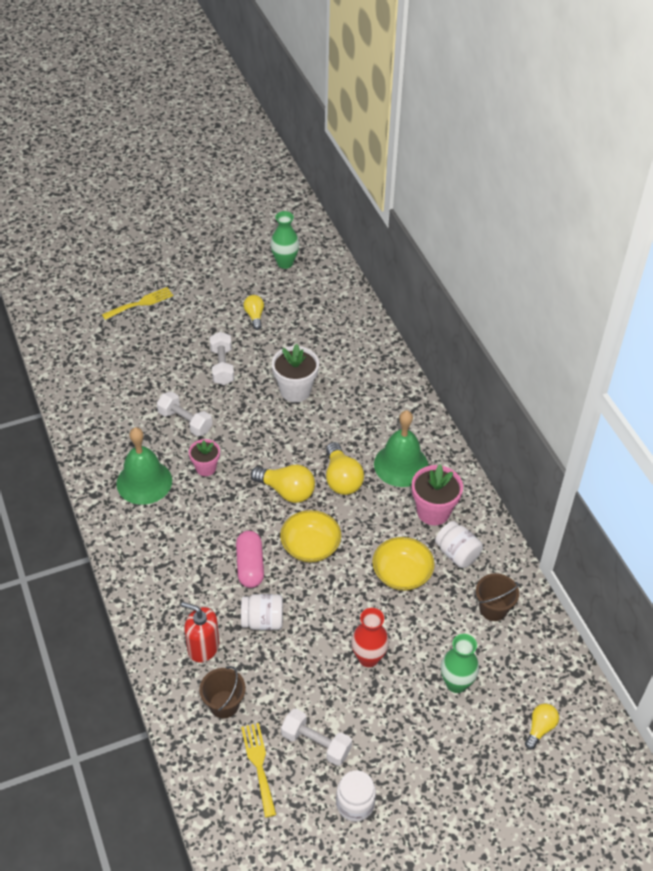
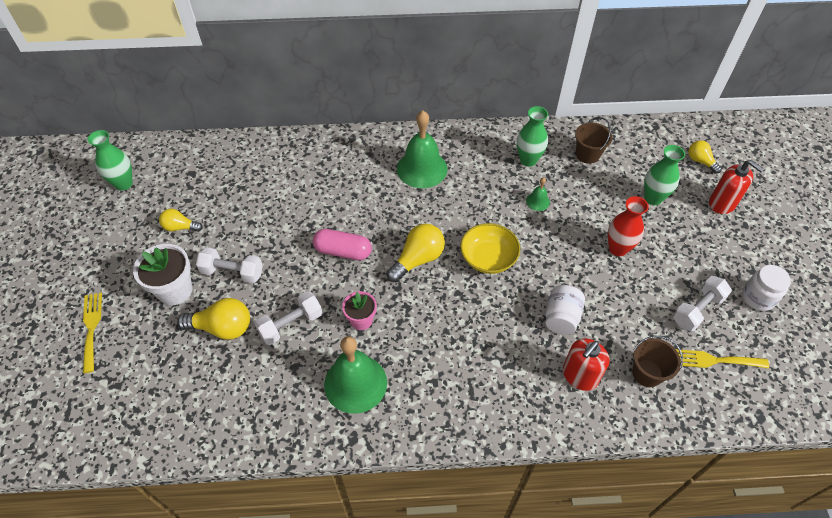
camera: 70 degrees left, 5 degrees up
(250, 566) = (496, 312): pink capsule -> pink capsule (343, 251)
(295, 390) = (298, 220): white flower pot -> white flower pot (175, 290)
(341, 479) = (420, 214): yellow light bulb -> yellow light bulb (222, 327)
(402, 573) = (537, 201): yellow bowl -> green bell
(433, 511) = (480, 162): pink flower pot -> none
(457, 553) = (528, 160): white jar -> green vase
(481, 758) = (722, 203): none -> red soap dispenser

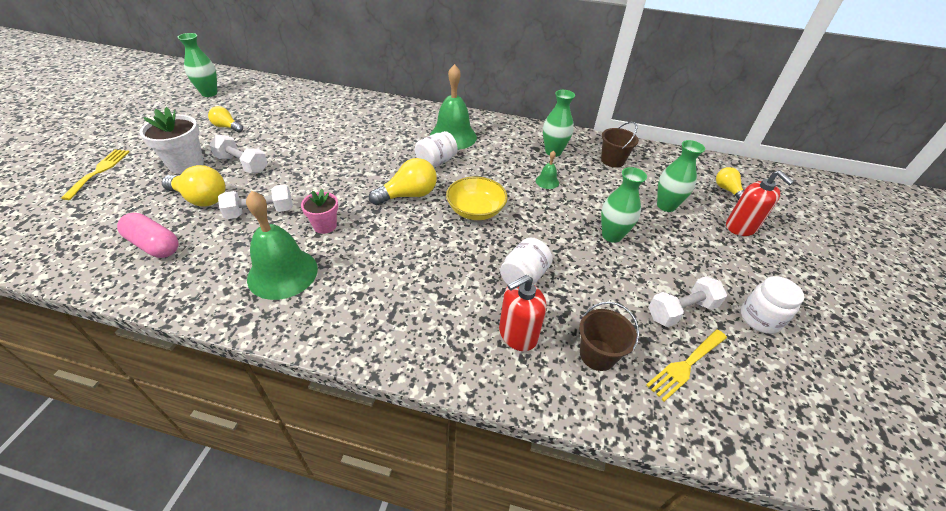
camera: 15 degrees right, 10 degrees down
(343, 251) = (346, 173): pink capsule -> pink capsule (154, 245)
(422, 209) = (436, 162): none -> white jar
(618, 248) = (611, 235): red vase -> green vase
(714, 360) = (685, 365): yellow fork -> yellow fork turned 60 degrees counterclockwise

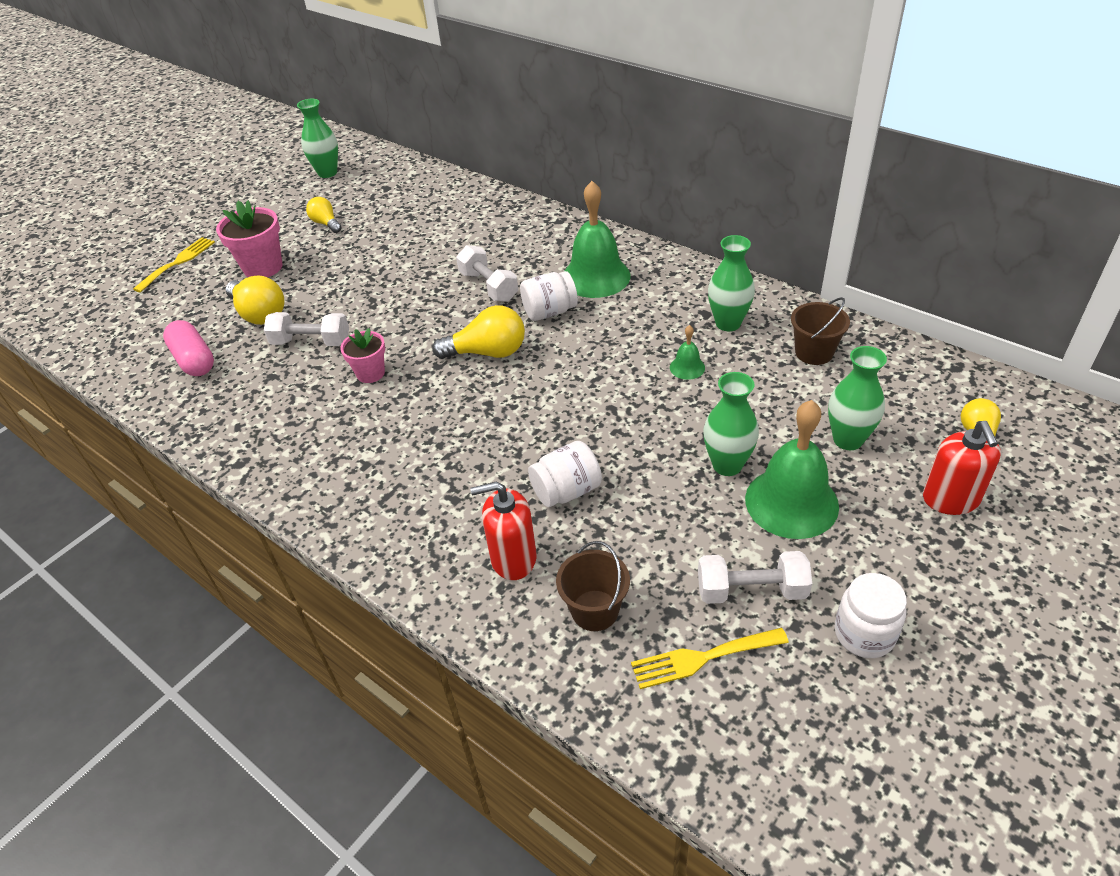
camera: 30 degrees right, 0 degrees up
(186, 164) = (263, 267): white flower pot -> pink flower pot
(242, 164) = (320, 277): white dumbbell -> white dumbbell (489, 286)
(282, 273) = (299, 420): green bell -> green bell (791, 502)
(475, 210) = (560, 390): yellow bowl -> none

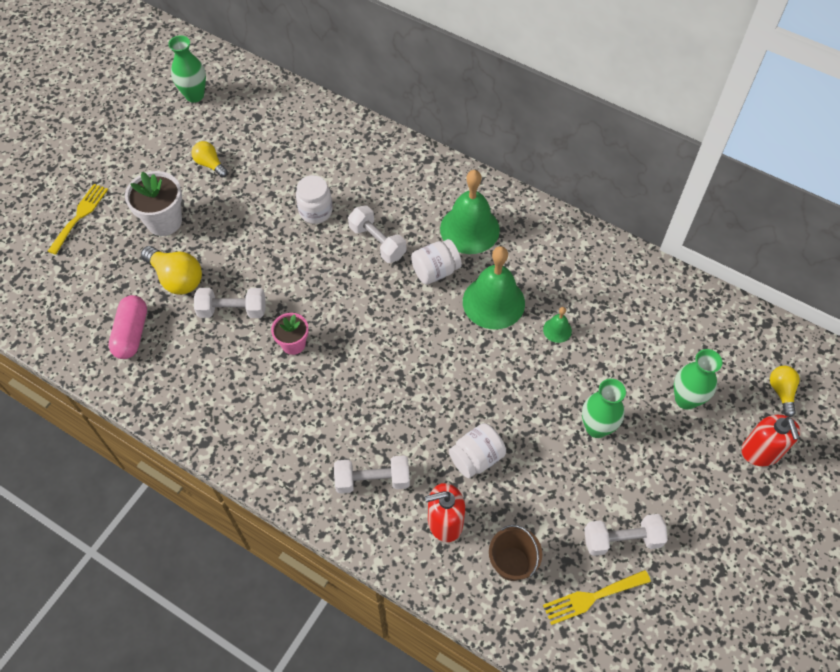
camera: 10 degrees left, 15 degrees up
(194, 360) = (131, 333): pink capsule -> pink capsule turned 45 degrees clockwise
(263, 267) = (164, 221): pink flower pot -> white flower pot
(430, 509) = (372, 480): none -> white dumbbell
(487, 352) = (389, 318): yellow light bulb -> none
(728, 323) = (586, 281): green vase -> none
(791, 502) = (646, 460): green bell -> green bell (493, 302)
(814, 352) = (657, 311): brown bucket -> none
(864, 634) = (701, 570): white jar -> white jar (315, 211)

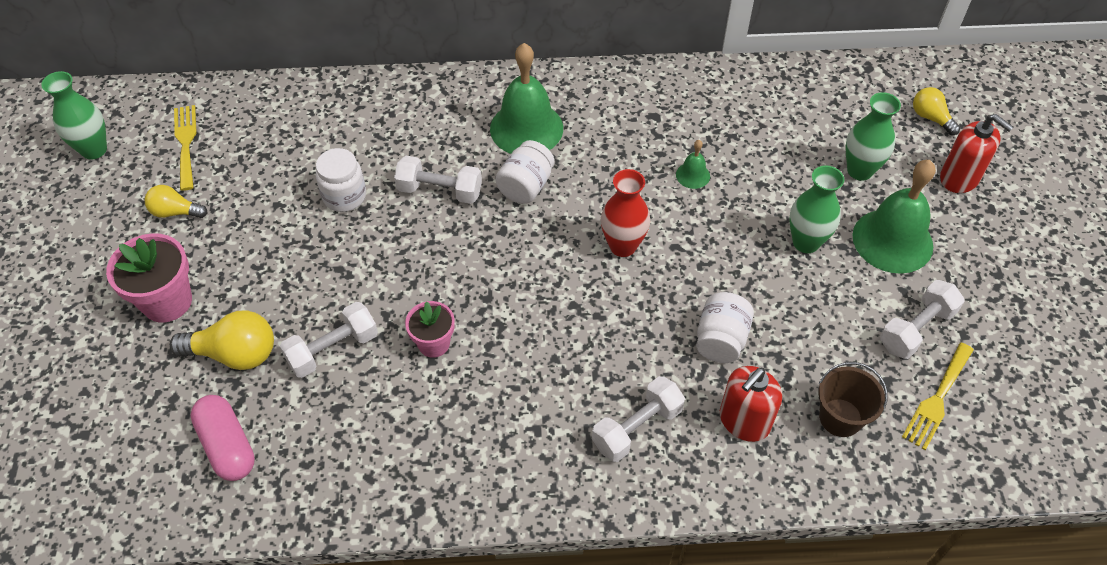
camera: 35 degrees left, 5 degrees down
(80, 215) = (47, 354): yellow fork -> yellow fork (186, 143)
(164, 221) = (167, 301): white flower pot -> pink flower pot
(465, 352) = (623, 246): none -> red vase
(493, 302) = (609, 183): green bell -> green bell (892, 240)

